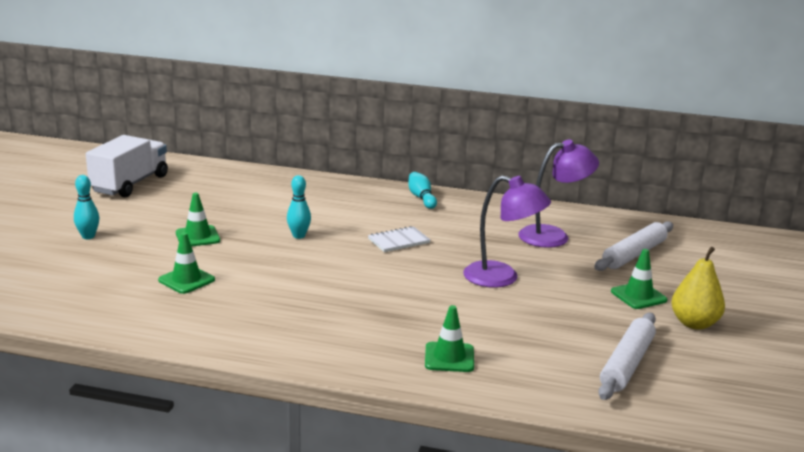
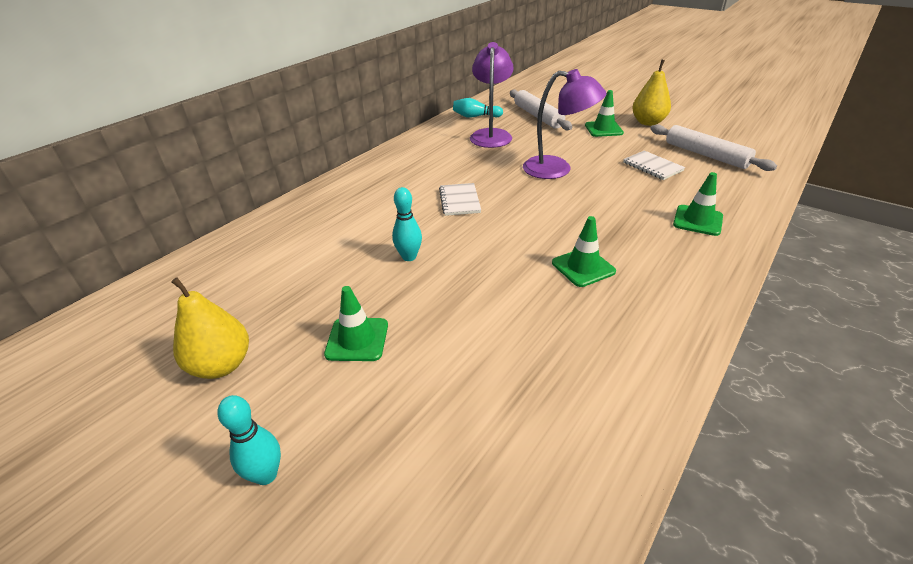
camera: 65 degrees left, 15 degrees up
(130, 184) = (102, 390): white truck -> none
(159, 206) = (222, 365): none -> yellow pear
(186, 280) = (484, 369): green traffic cone -> green traffic cone (583, 267)
(421, 198) = (372, 171): turquoise bowling pin -> turquoise bowling pin (475, 116)
(502, 278) = (557, 169): purple lamp -> purple lamp turned 60 degrees clockwise
(558, 330) = (652, 166): none -> white notebook

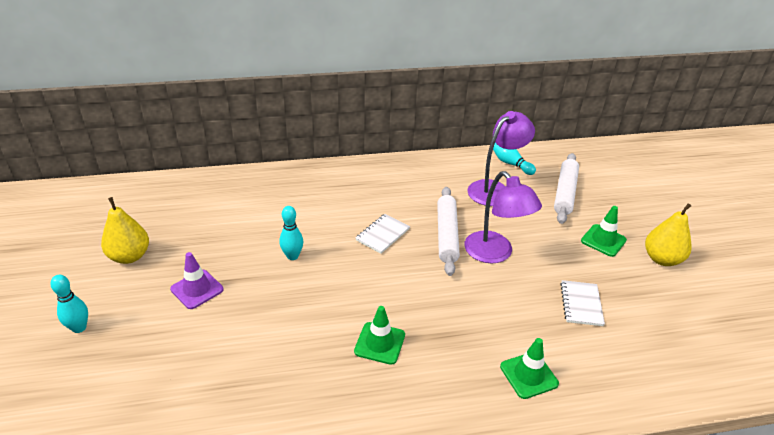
camera: 40 degrees right, 0 degrees up
(357, 339) = (197, 289): green traffic cone -> purple traffic cone
(705, 155) = (656, 327): white rolling pin -> white rolling pin (446, 235)

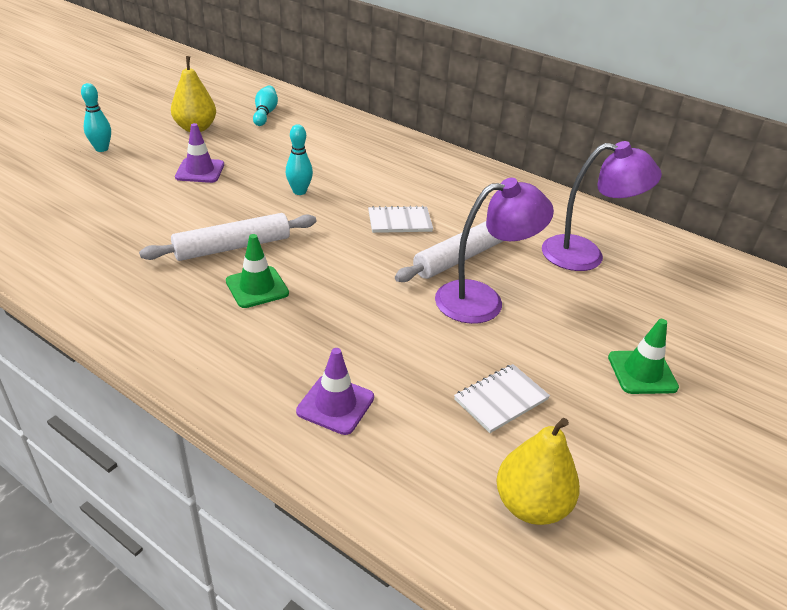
camera: 45 degrees right, 0 degrees up
(494, 254) = (483, 300): purple lamp -> purple lamp turned 120 degrees counterclockwise
(510, 164) = (649, 246): turquoise bowling pin -> turquoise bowling pin (265, 114)
(528, 375) = (335, 404): green traffic cone -> purple traffic cone
(564, 193) = (673, 305): white rolling pin -> white rolling pin (232, 247)
(662, 259) = (695, 440): yellow pear -> yellow pear (531, 505)

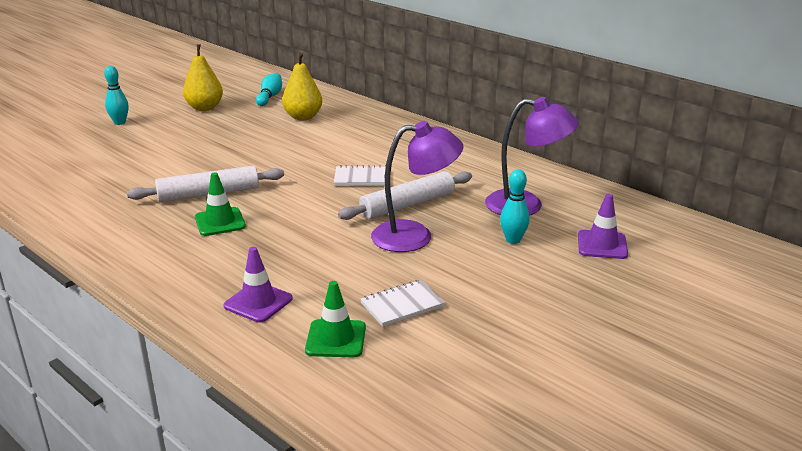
camera: 10 degrees right, 10 degrees down
(200, 171) = (198, 139): purple traffic cone -> purple traffic cone (602, 245)
(299, 191) = (280, 155): turquoise bowling pin -> turquoise bowling pin (513, 240)
(531, 505) = (398, 375): yellow pear -> yellow pear (303, 117)
(642, 372) = (540, 291): green traffic cone -> green traffic cone (336, 339)

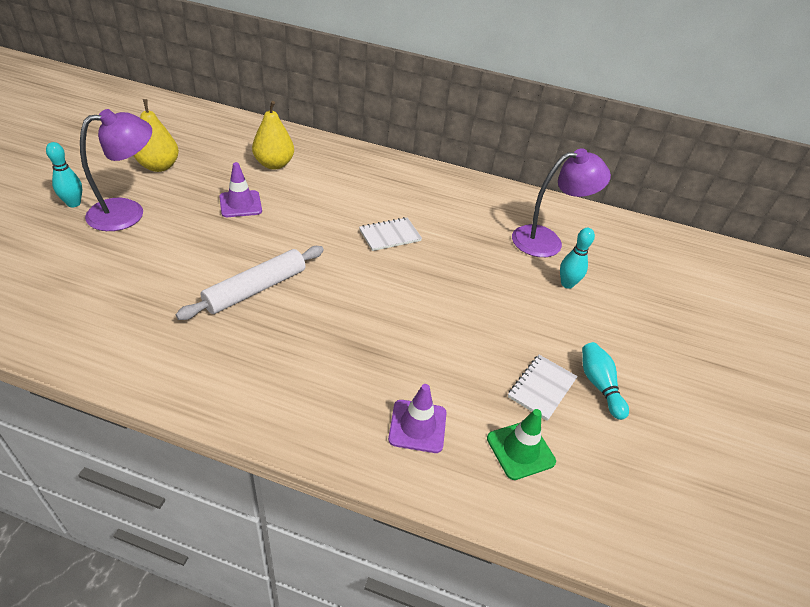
camera: 30 degrees left, 15 degrees up
(220, 222) = (298, 326): green traffic cone -> none
(270, 97) = (219, 141): turquoise bowling pin -> turquoise bowling pin (599, 385)
(407, 205) = (454, 261): white rolling pin -> none
(415, 236) = (489, 299): purple lamp -> purple lamp (128, 212)
(602, 245) = (632, 273): purple traffic cone -> purple traffic cone (240, 204)

